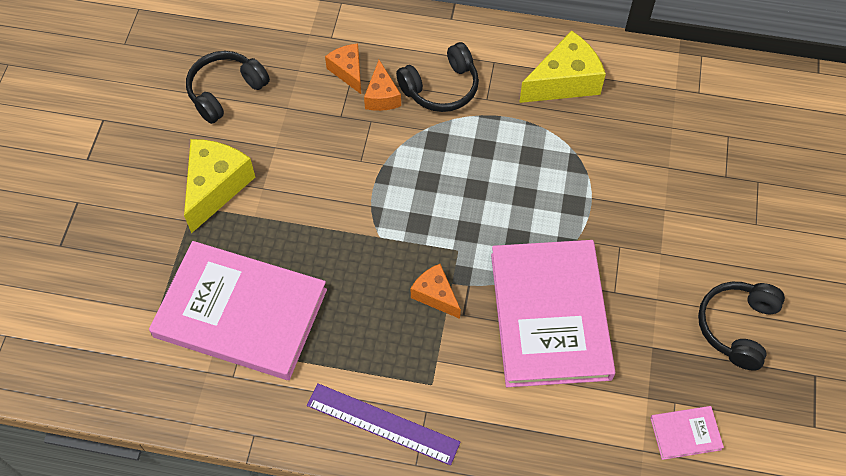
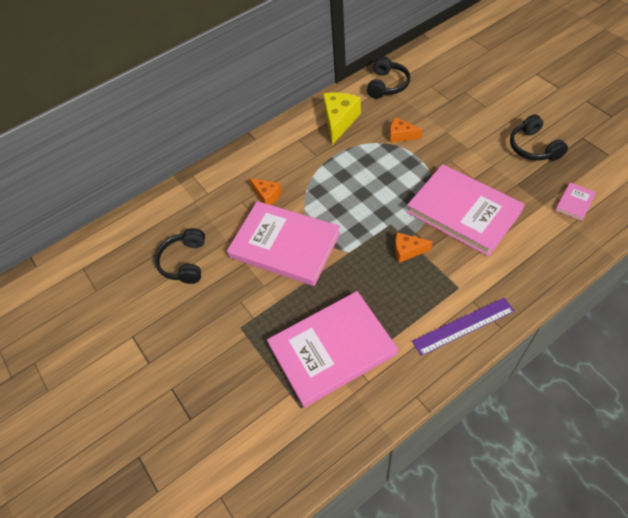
camera: 40 degrees left, 5 degrees down
(216, 187) = (239, 307): yellow cheese -> none
(331, 167) = (285, 245): none -> pink book
(348, 71) = (236, 200): orange cheese -> orange cheese (401, 135)
(441, 88) = (290, 169): black headphones -> black headphones (387, 85)

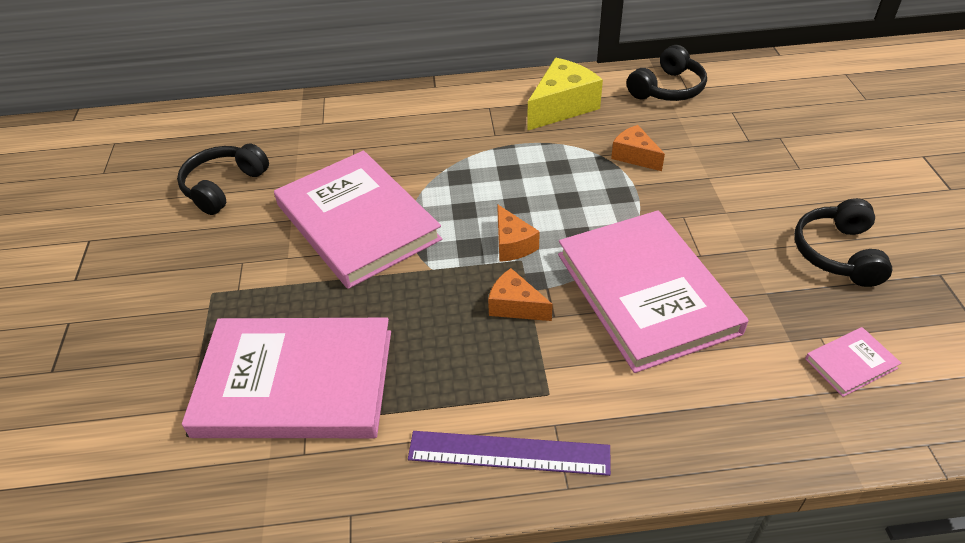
camera: 25 degrees right, 10 degrees down
(267, 195) = (390, 155): orange cheese -> orange cheese (512, 244)

